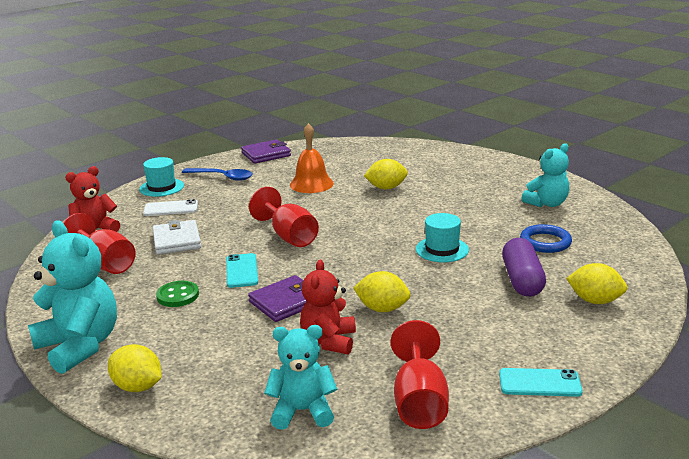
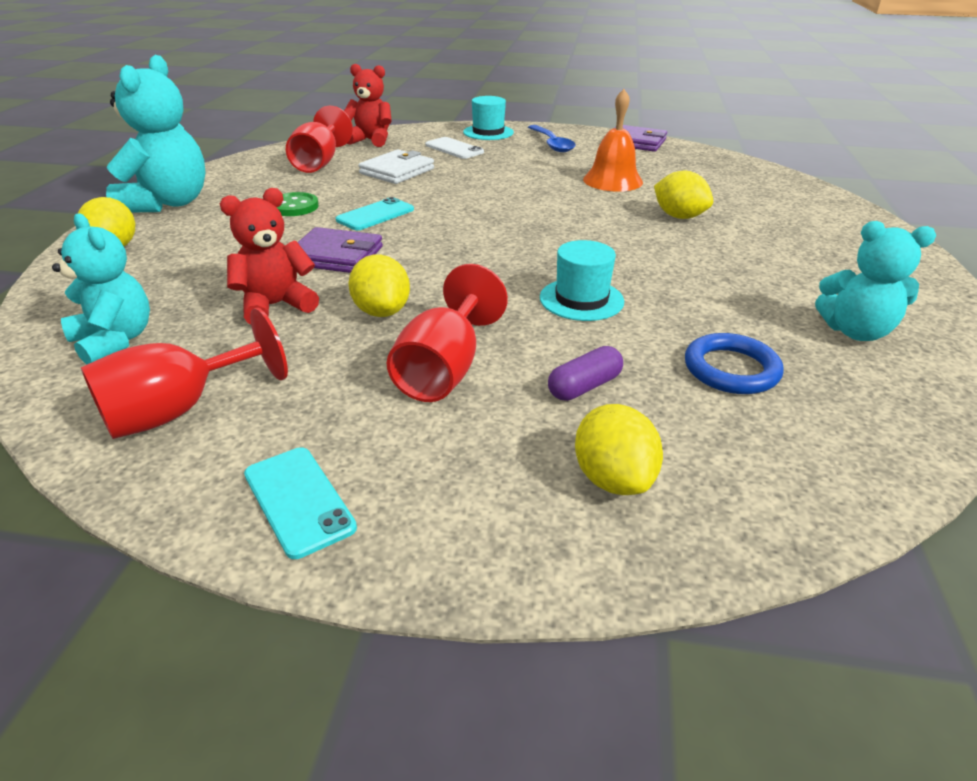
camera: 50 degrees right, 10 degrees up
(289, 236) = (478, 210): red goblet -> red goblet (444, 370)
(522, 280) = (584, 386): purple capsule -> purple capsule, size x0.59

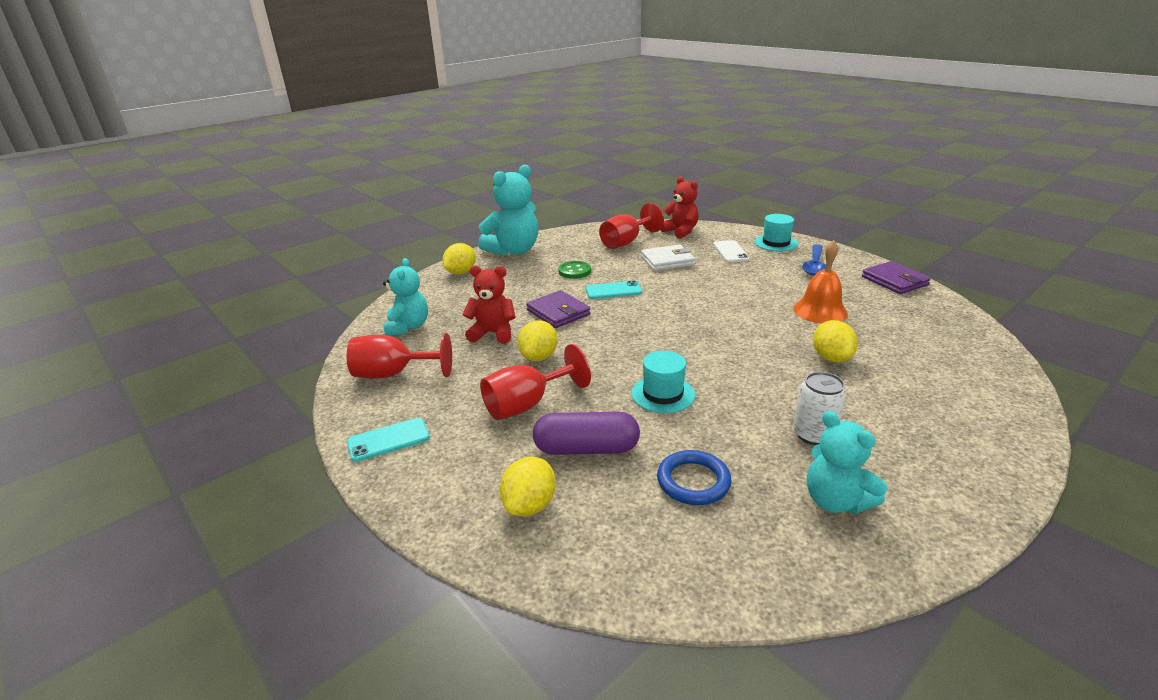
camera: 40 degrees right, 5 degrees down
(298, 500) = (388, 440): turquoise phone -> turquoise phone turned 60 degrees clockwise
(584, 386) = (586, 449): purple capsule -> purple capsule, size x1.69
(760, 284) = (814, 434): none -> white can

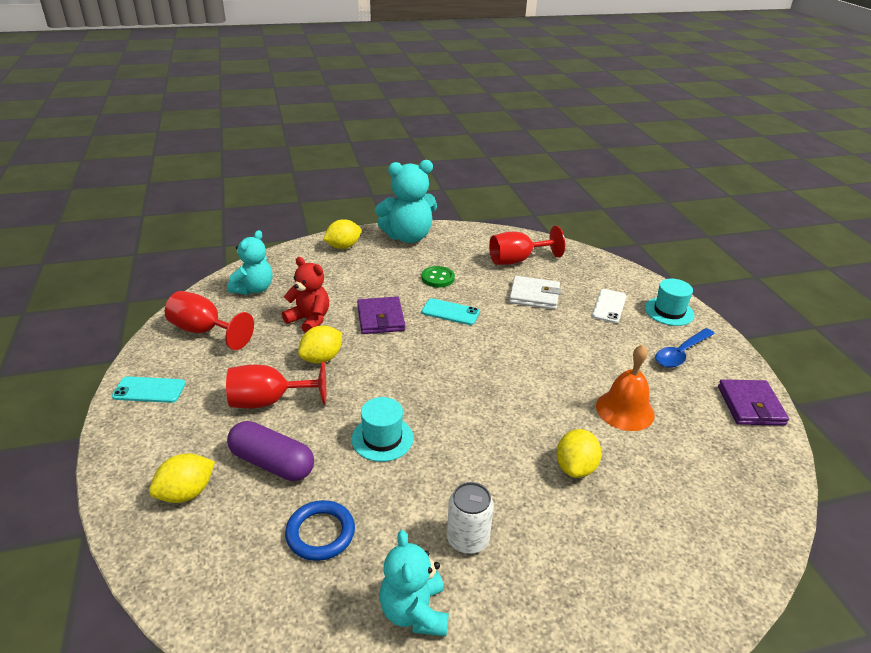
camera: 25 degrees right, 5 degrees up
(680, 231) = (583, 264): red teddy bear -> none

